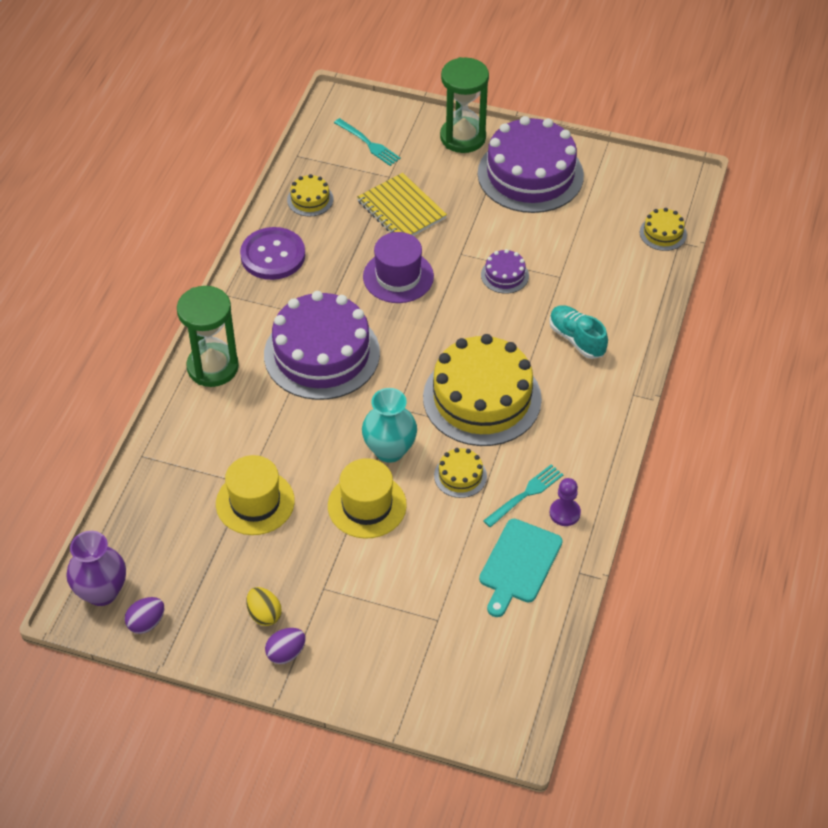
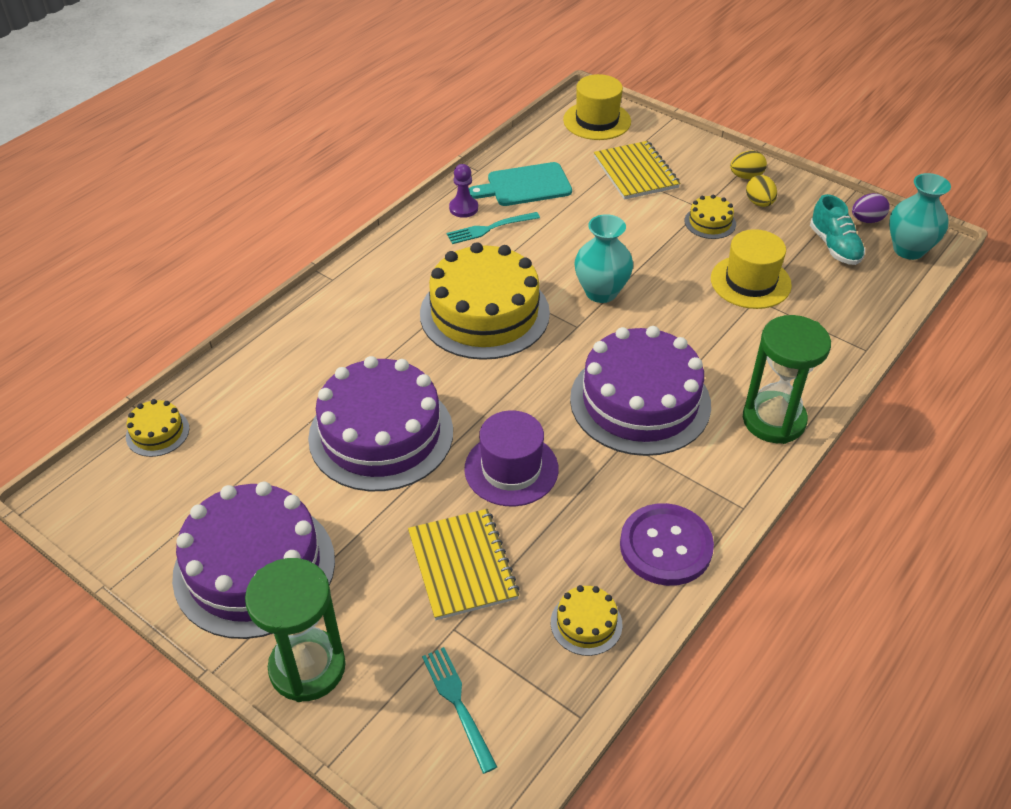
camera: 160 degrees left, 5 degrees down
(102, 592) = (908, 249): purple vase -> turquoise vase
(286, 653) = (746, 176): purple egg -> yellow egg
(367, 505) = (641, 254): yellow hat -> yellow hat (597, 121)
(409, 622) = (636, 172): none -> yellow notebook
(460, 476) = (542, 256): yellow cake -> yellow cake (710, 222)
(504, 275) = (381, 434): purple cake -> purple cake, size x2.32
(519, 564) = (525, 185): turquoise cutting board -> turquoise cutting board turned 150 degrees counterclockwise
(577, 339) = (349, 343): turquoise shoe -> turquoise shoe (834, 246)

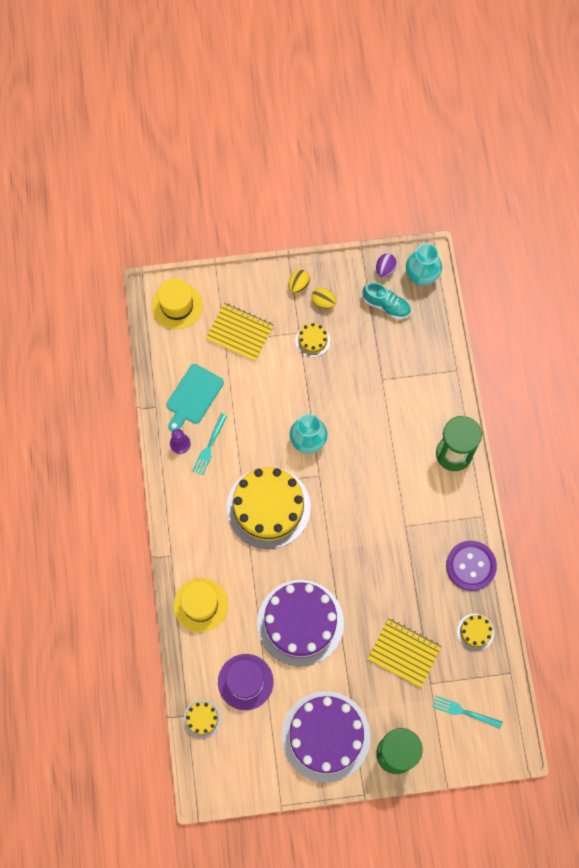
camera: 45 degrees left, 25 degrees up
(511, 469) = (374, 587): purple hat -> purple hat (245, 682)
(640, 401) = (390, 496): purple cake -> none
(750, 282) = (369, 369): yellow hat -> yellow hat (200, 605)

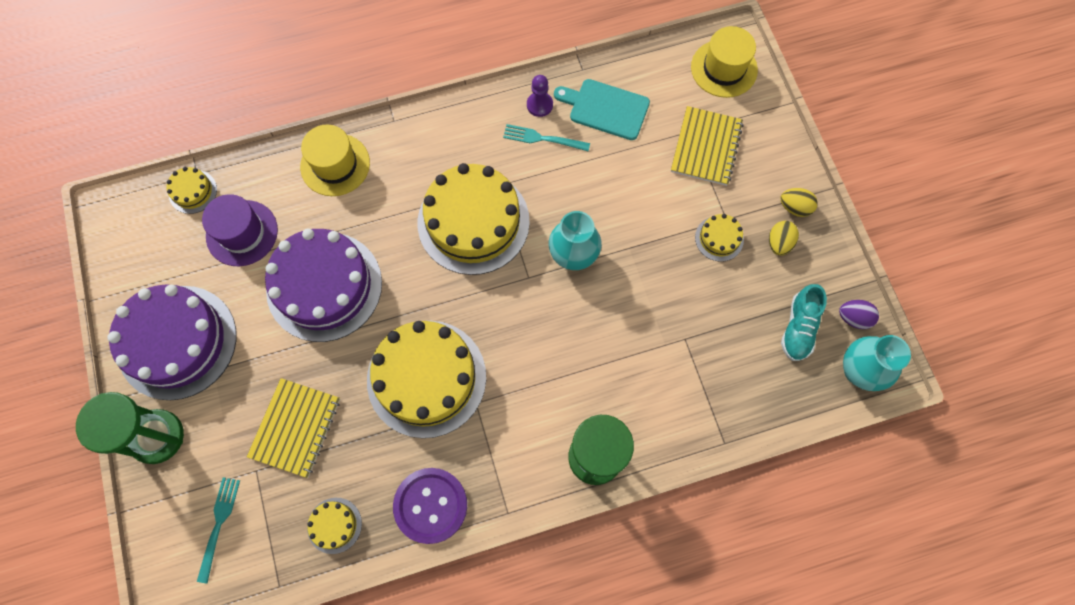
camera: 80 degrees right, 0 degrees up
(382, 557) = (426, 378): none -> yellow cake

